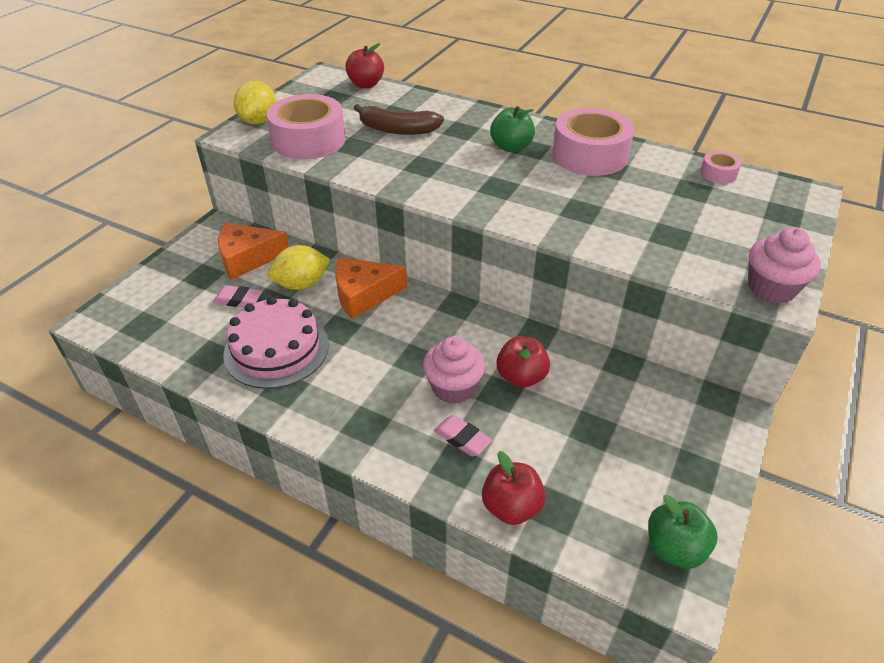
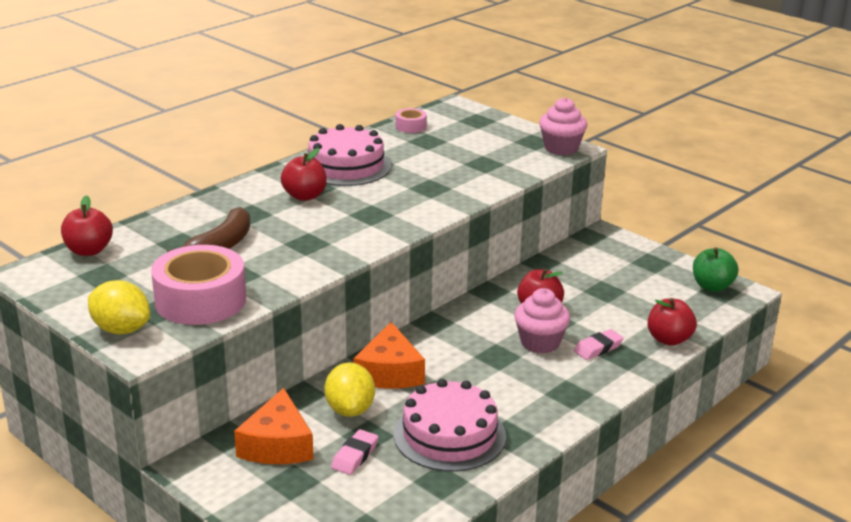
camera: 75 degrees left, 15 degrees down
(511, 147) = (304, 196): green apple -> red apple
(589, 155) = (346, 166): pink tape -> pink cake

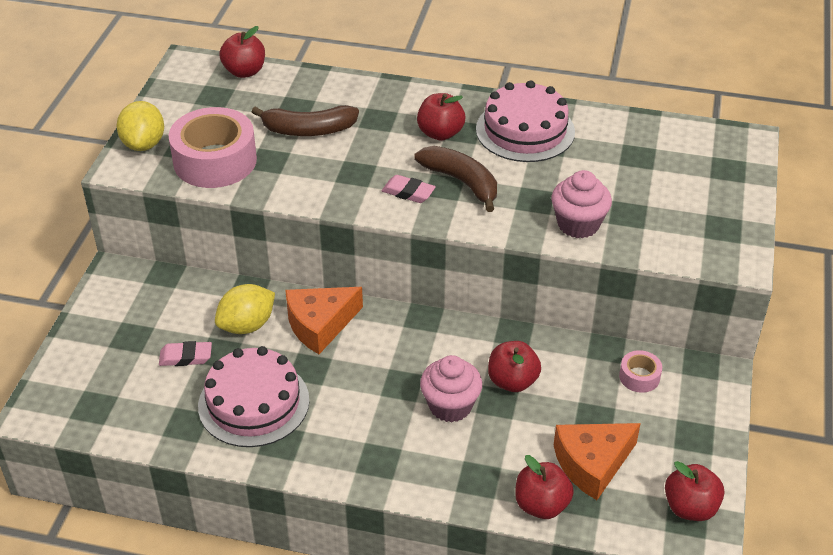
camera: 60 degrees right, 15 degrees up
(277, 445) = (171, 306): orange cheese -> orange cheese (592, 464)
(375, 206) = (462, 182): none -> brown banana
(410, 126) = (658, 132): pink tape -> pink tape (639, 377)
(561, 148) = (729, 254): pink cupcake -> pink cupcake (578, 224)
(598, 348) = (476, 453): pink eraser -> pink eraser (408, 192)
(712, 286) = (690, 507): green apple -> red apple

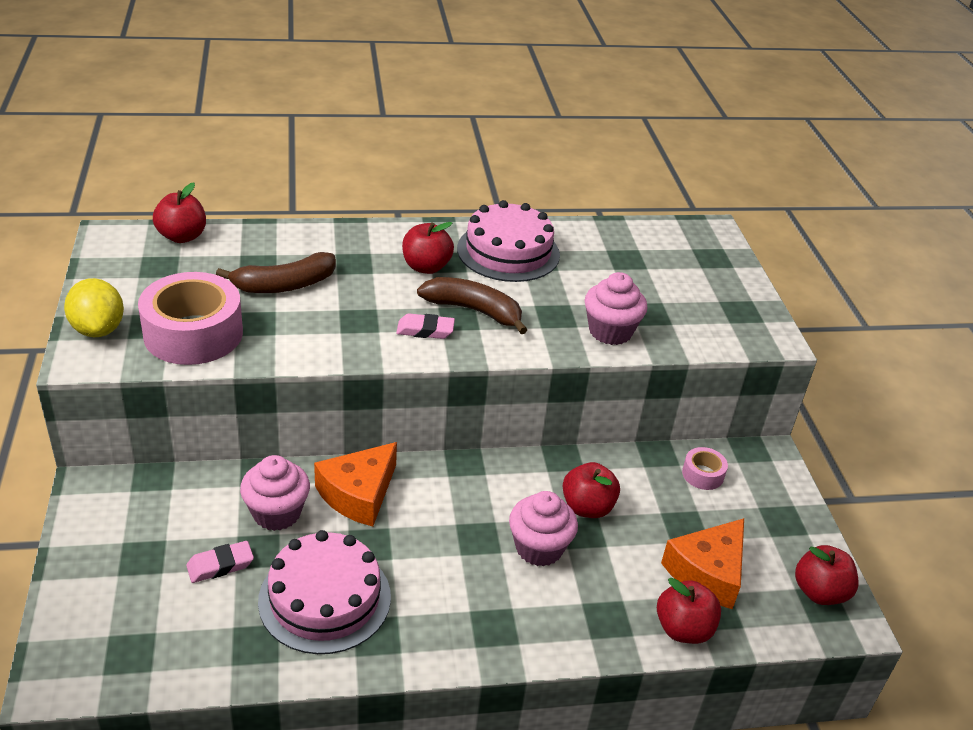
camera: 25 degrees left, 5 degrees down
(247, 325) = (277, 513): yellow lemon -> pink cupcake

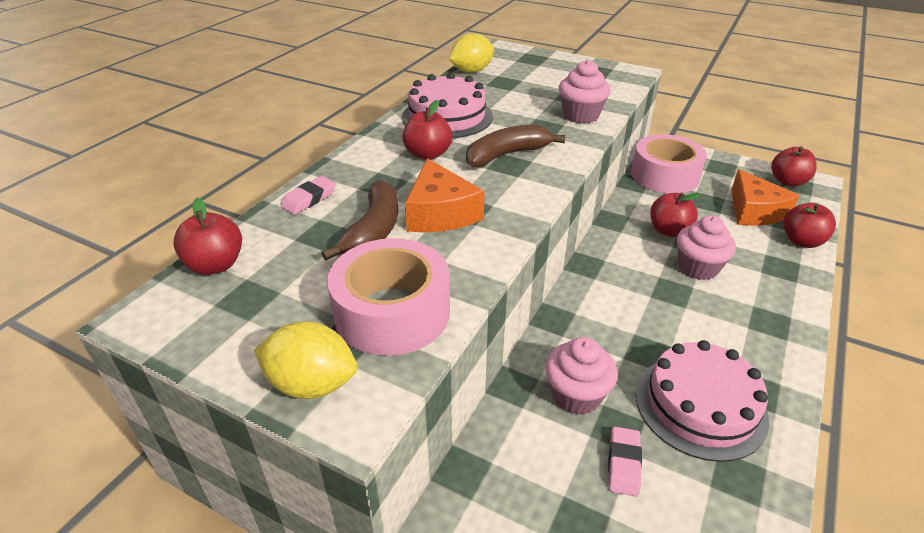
camera: 50 degrees left, 0 degrees up
(358, 494) = (584, 334): orange cheese -> orange cheese (440, 213)
(425, 330) = (512, 183): pink eraser -> pink eraser (309, 199)
(626, 230) = (471, 71): none -> yellow lemon
(703, 474) = (664, 175): pink tape -> pink tape, size x2.19

